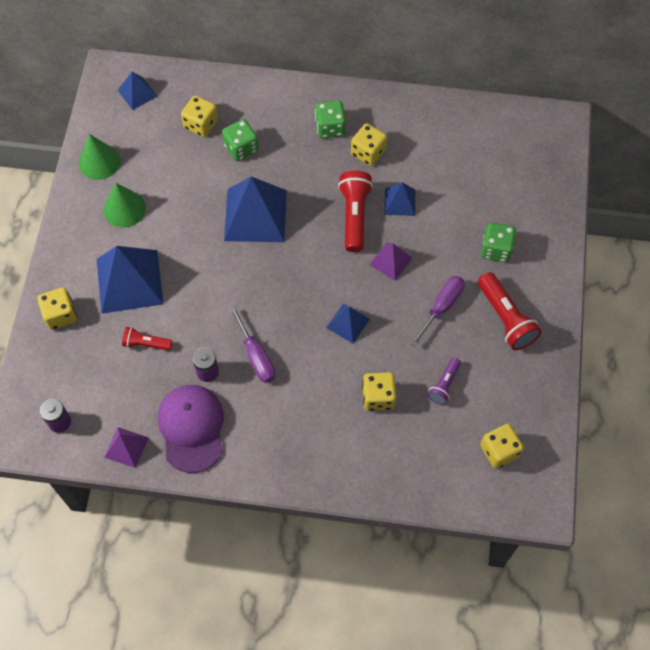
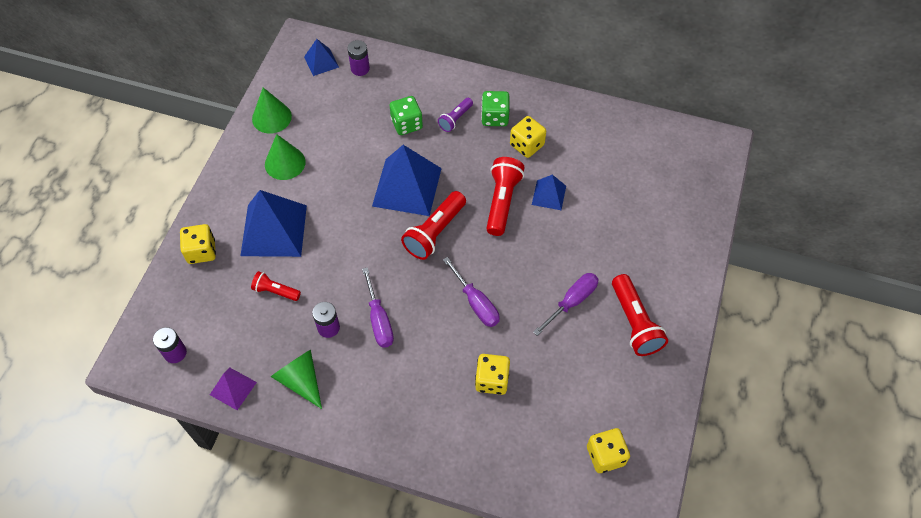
camera: 10 degrees right, 5 degrees down
(180, 95) = (360, 69): none -> purple battery
(191, 428) = (301, 380): purple cap -> green cone
(201, 124) = (373, 97): yellow dice -> none
(293, 258) = (435, 232): none -> red flashlight
(348, 323) = (476, 302): blue pyramid -> purple screwdriver
(390, 261) = (529, 249): purple pyramid -> none
(444, 385) = (561, 379): purple flashlight -> purple flashlight (455, 119)
(496, 249) = (636, 254): green dice -> none

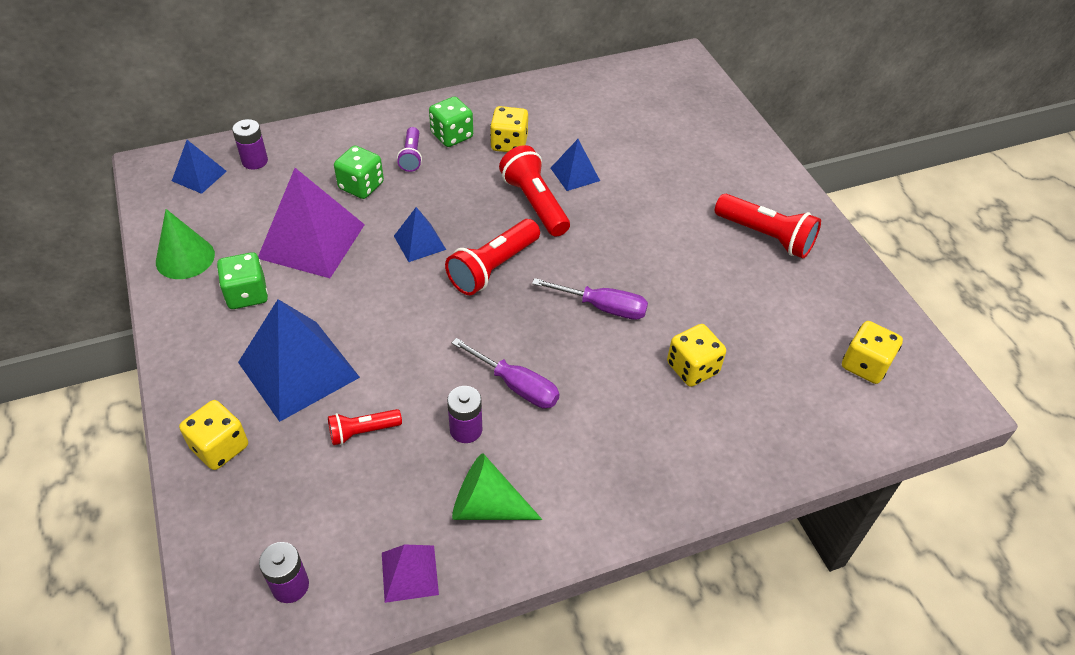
camera: 40 degrees left, 10 degrees down
(285, 163) = (247, 294): green cone -> green dice
(347, 147) = (312, 241): none -> purple pyramid
(407, 187) = (420, 242): blue pyramid -> blue pyramid, size x0.51
(435, 232) = (493, 268): red flashlight -> red flashlight turned 45 degrees clockwise
(571, 302) = (692, 252): purple screwdriver -> none

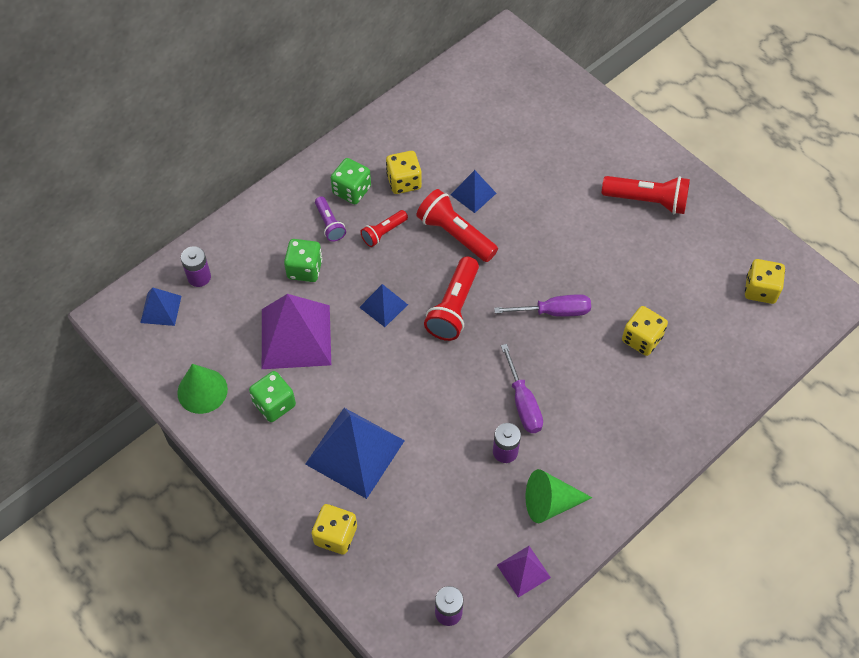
camera: 20 degrees left, 10 degrees up
(363, 432) = (432, 482): red flashlight -> red flashlight (383, 233)
(516, 385) = (523, 402): purple screwdriver -> purple screwdriver turned 60 degrees clockwise

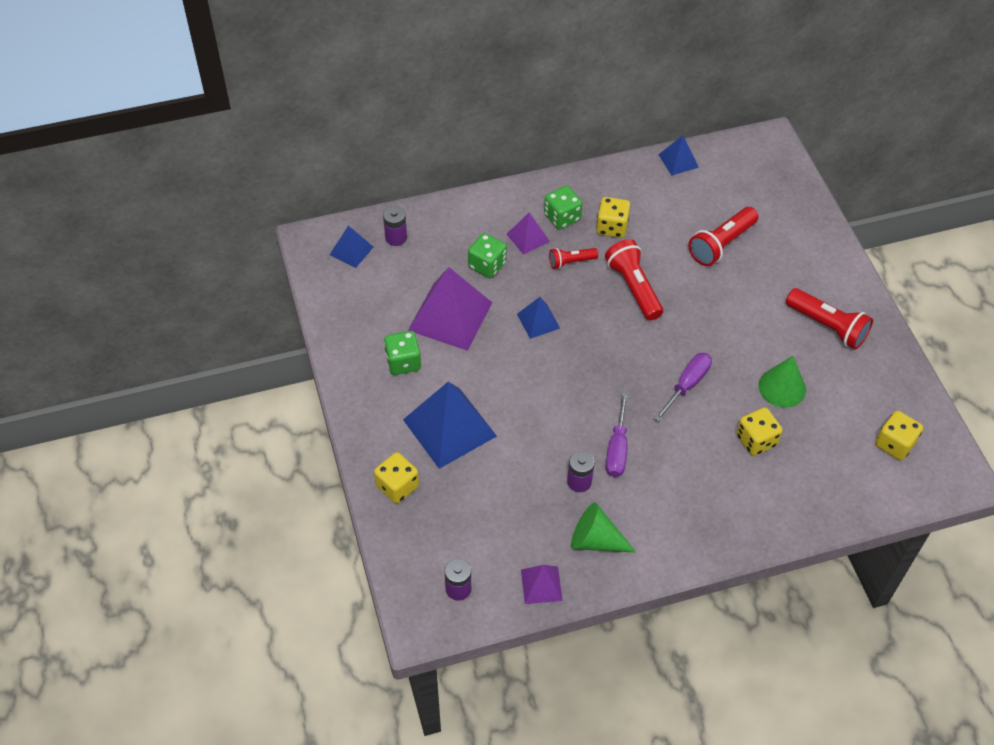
camera: 25 degrees right, 5 degrees down
(202, 391) = (350, 327): green cone -> green cone (782, 387)
(329, 224) = (528, 237): purple flashlight -> purple pyramid
(453, 307) = (599, 346): red flashlight -> red flashlight (721, 244)
(473, 194) = (668, 260): blue pyramid -> blue pyramid (678, 161)
(553, 312) = (687, 385): purple screwdriver -> purple screwdriver turned 75 degrees counterclockwise

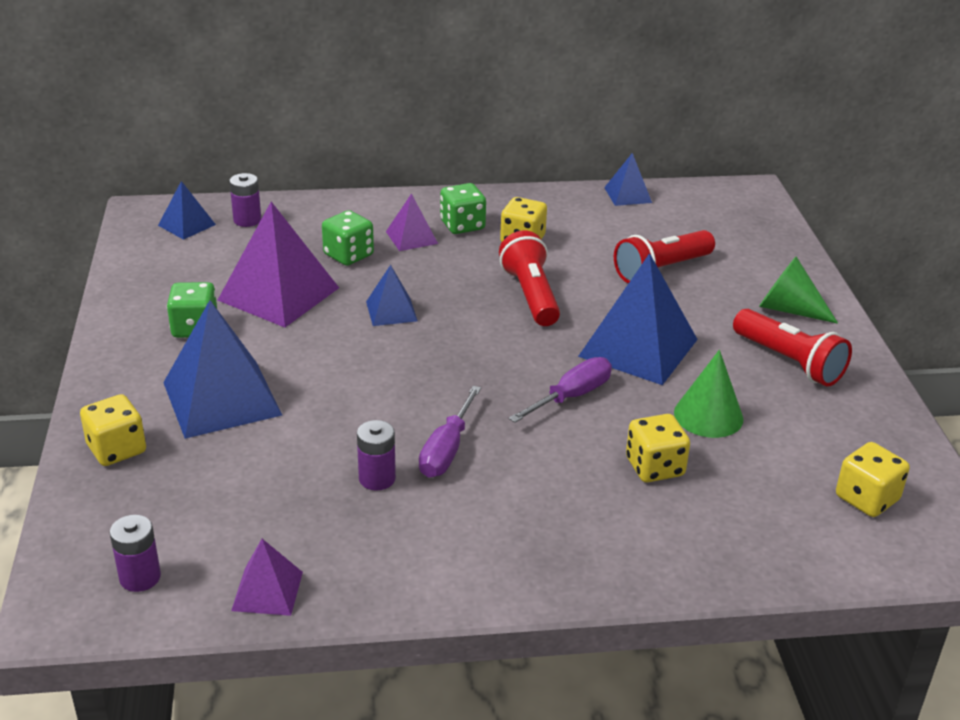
camera: 10 degrees right, 20 degrees down
(571, 262) = (457, 264): red flashlight -> none
(595, 540) = (373, 549): green cone -> green cone (789, 309)
(722, 329) = (638, 348): none -> blue pyramid

